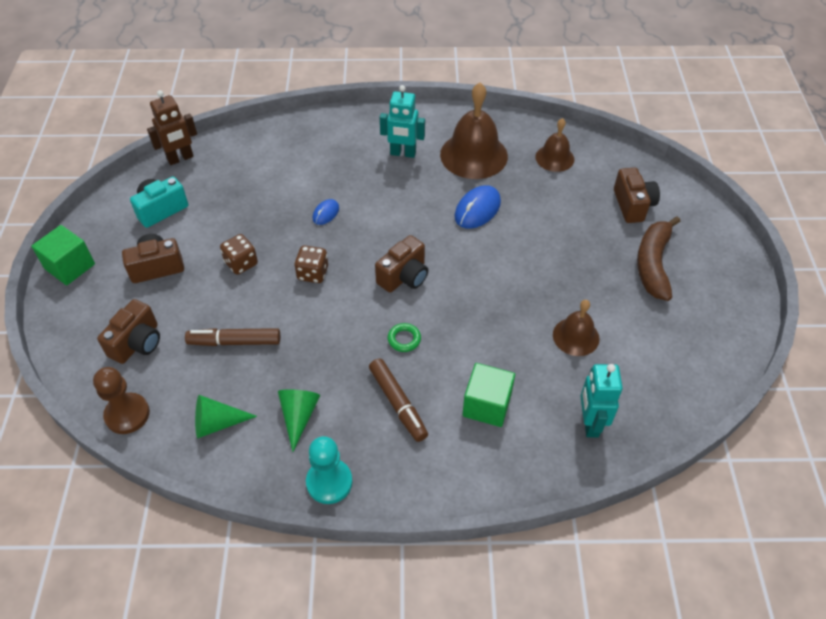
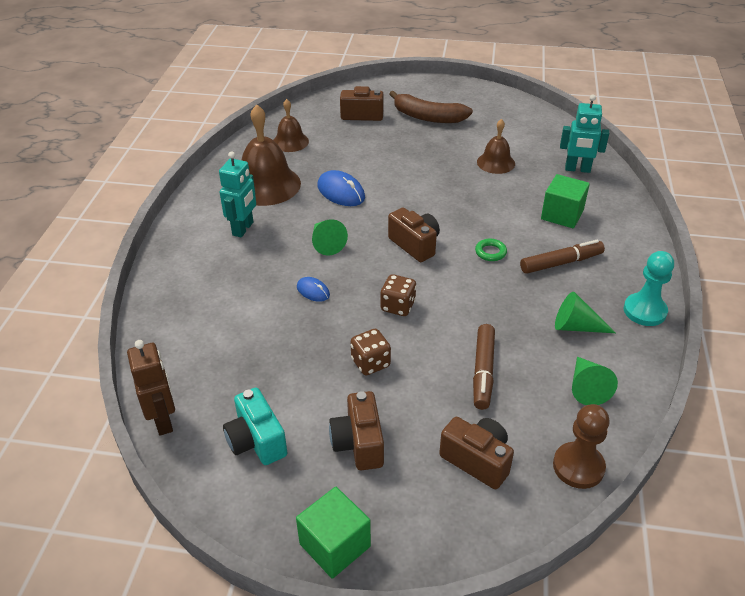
camera: 80 degrees left, 10 degrees down
(393, 211) = (326, 243): none -> green cone

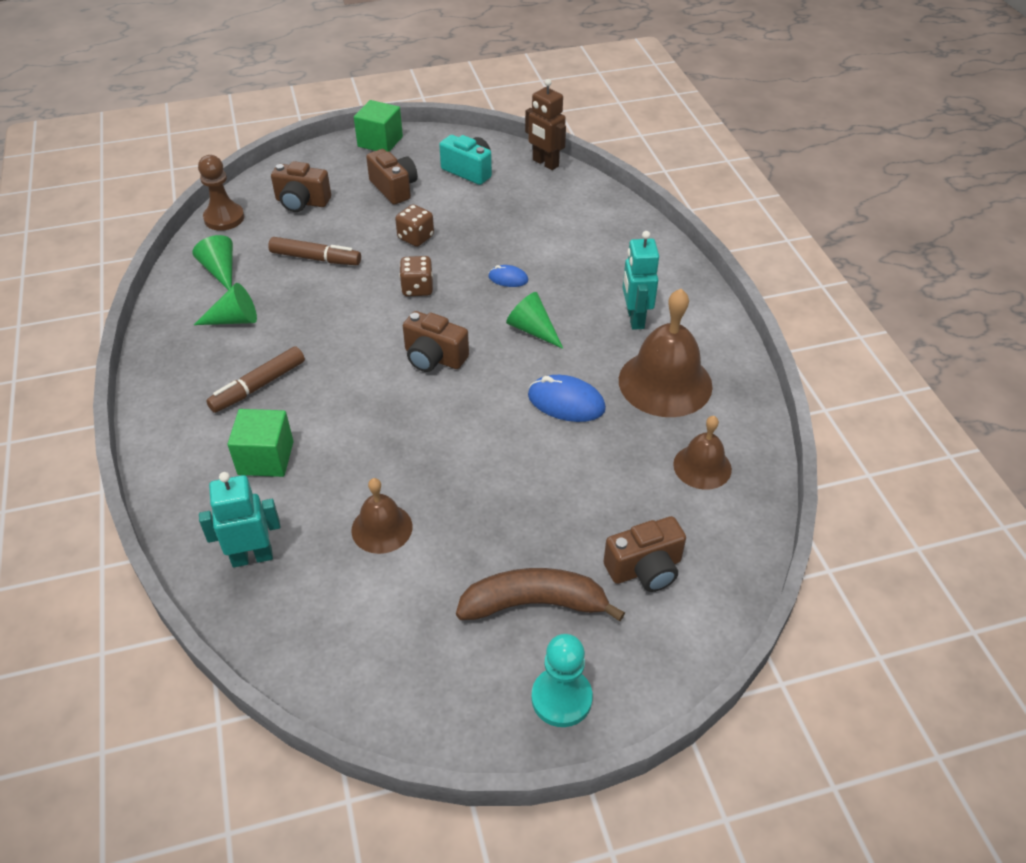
camera: 155 degrees right, 5 degrees up
(483, 371) = (315, 258): brown marker -> brown marker turned 120 degrees clockwise
(490, 252) = (344, 375): green ring -> none
(644, 311) = (162, 356): turquoise pawn -> turquoise pawn (561, 698)

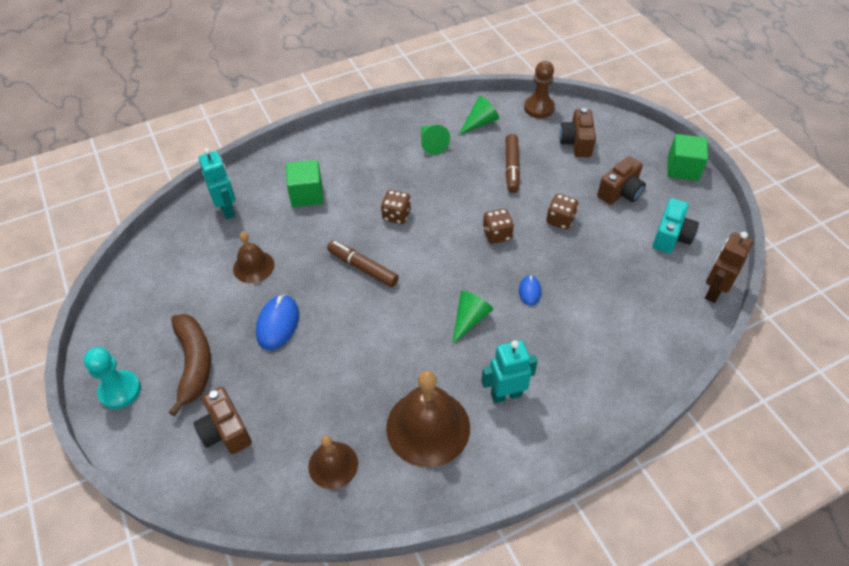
camera: 80 degrees right, 5 degrees up
(259, 386) = (370, 173): brown marker -> brown marker (363, 268)
(349, 369) = (396, 215): none -> brown dice
(434, 358) = (420, 261): brown camera -> none
(566, 402) = (389, 355): blue mouse -> blue mouse (278, 324)

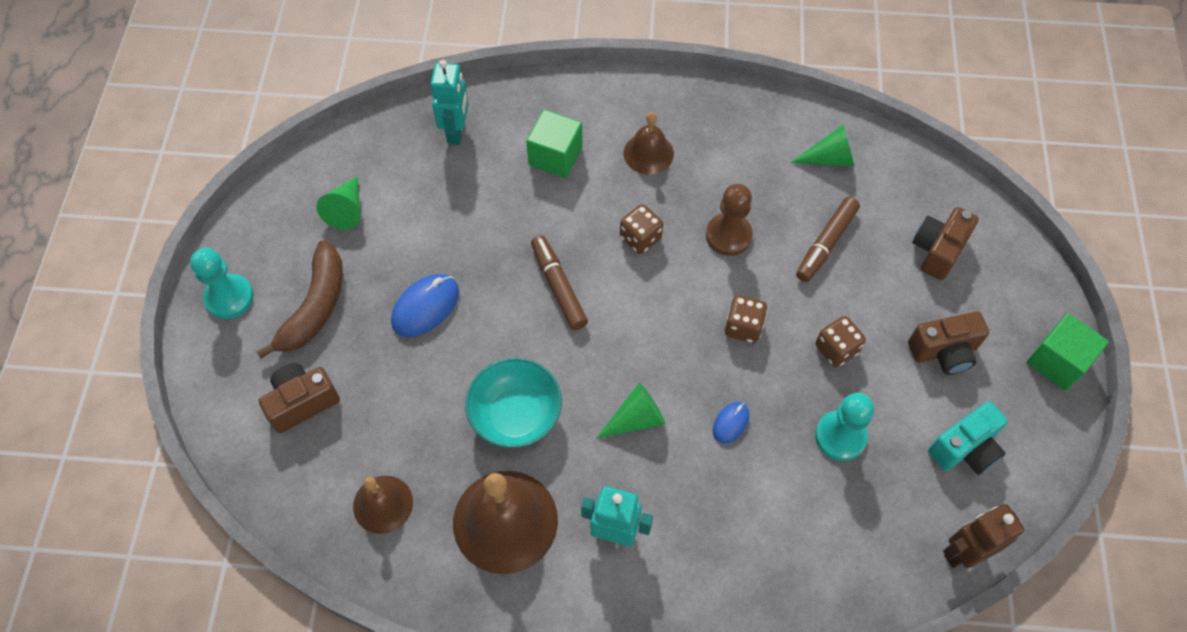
camera: 30 degrees right, 10 degrees up
(225, 431) = (302, 402): brown camera -> brown camera turned 60 degrees clockwise
(253, 266) = (442, 221): brown bell -> brown bell (648, 153)
(388, 358) = (516, 415): none -> turquoise bowl
(431, 144) = (747, 159): green cone -> green cone (347, 210)
(539, 108) = (924, 173): brown pawn -> brown pawn (728, 236)
(598, 265) = (840, 436): none -> turquoise pawn

